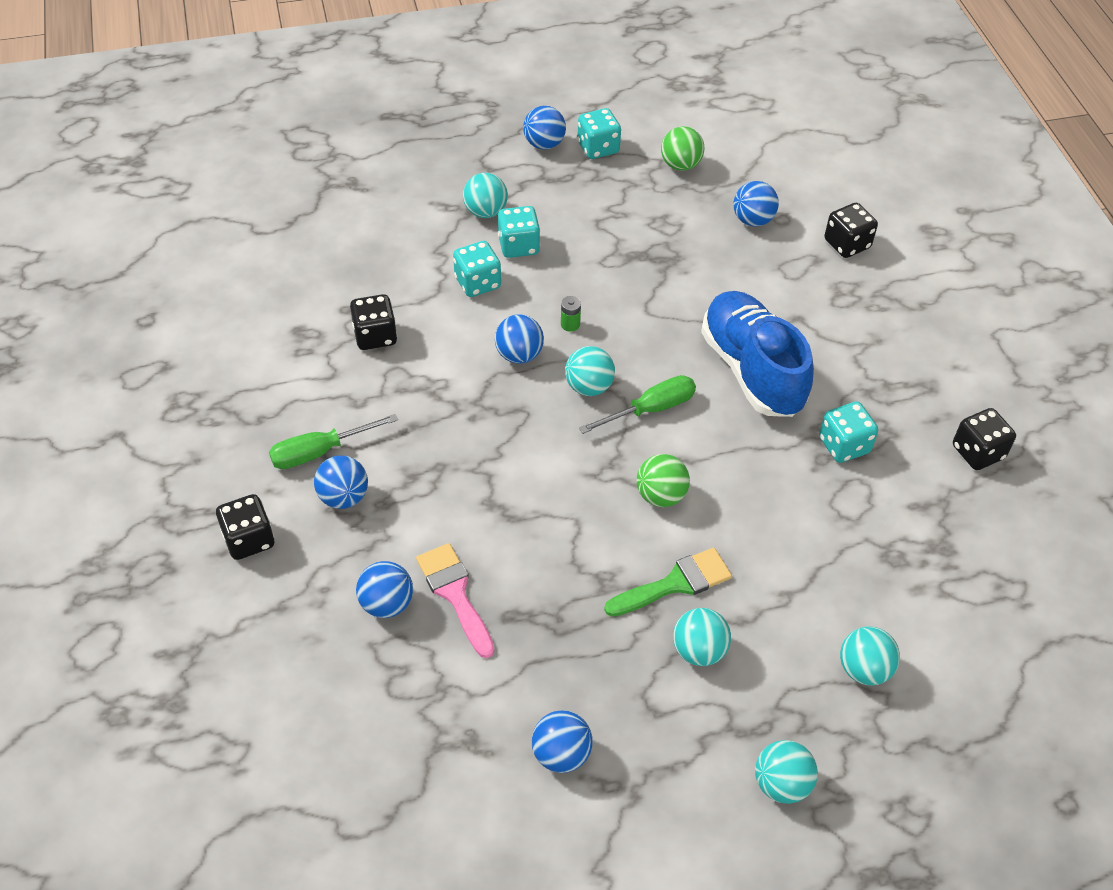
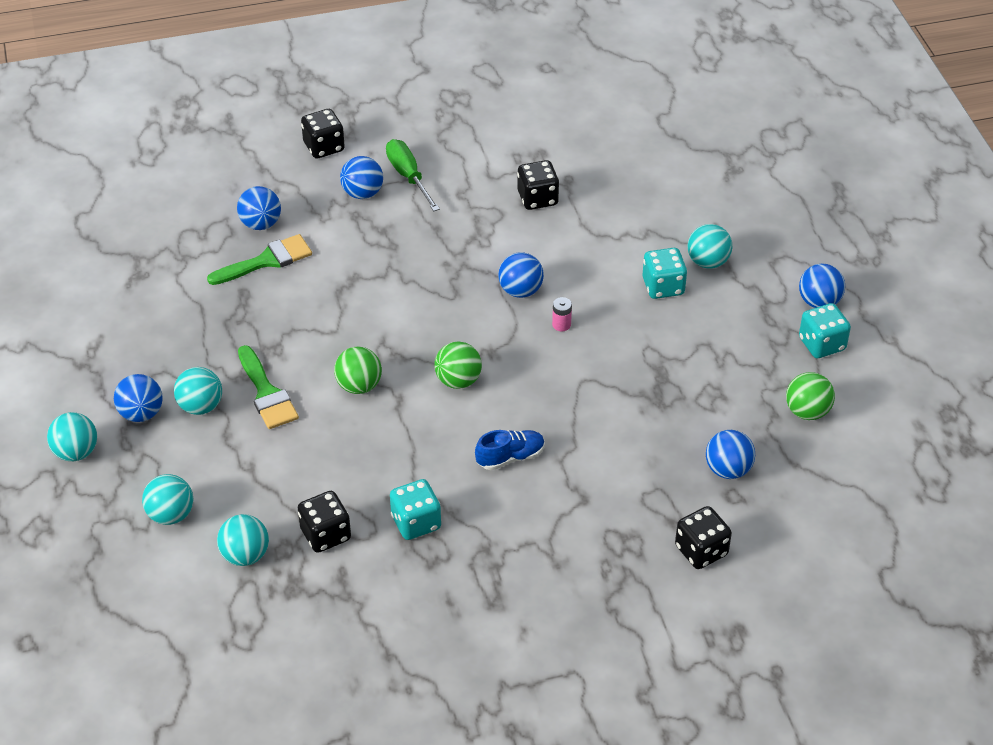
camera: 90 degrees right, 5 degrees down
(455, 594) = (267, 260): pink brush -> green brush
(478, 283) = (609, 260): turquoise dice -> none
(561, 754) = (121, 324): blue ball -> blue ball (141, 413)
(570, 324) = (561, 324): green battery -> pink battery
(589, 387) = (484, 338): turquoise ball -> turquoise ball (245, 555)
(650, 409) = (458, 380): green screwdriver -> green ball
(752, 370) = (510, 457): blue shoe -> blue shoe, size x0.46
(977, 452) = (407, 632): black dice -> black dice (325, 534)

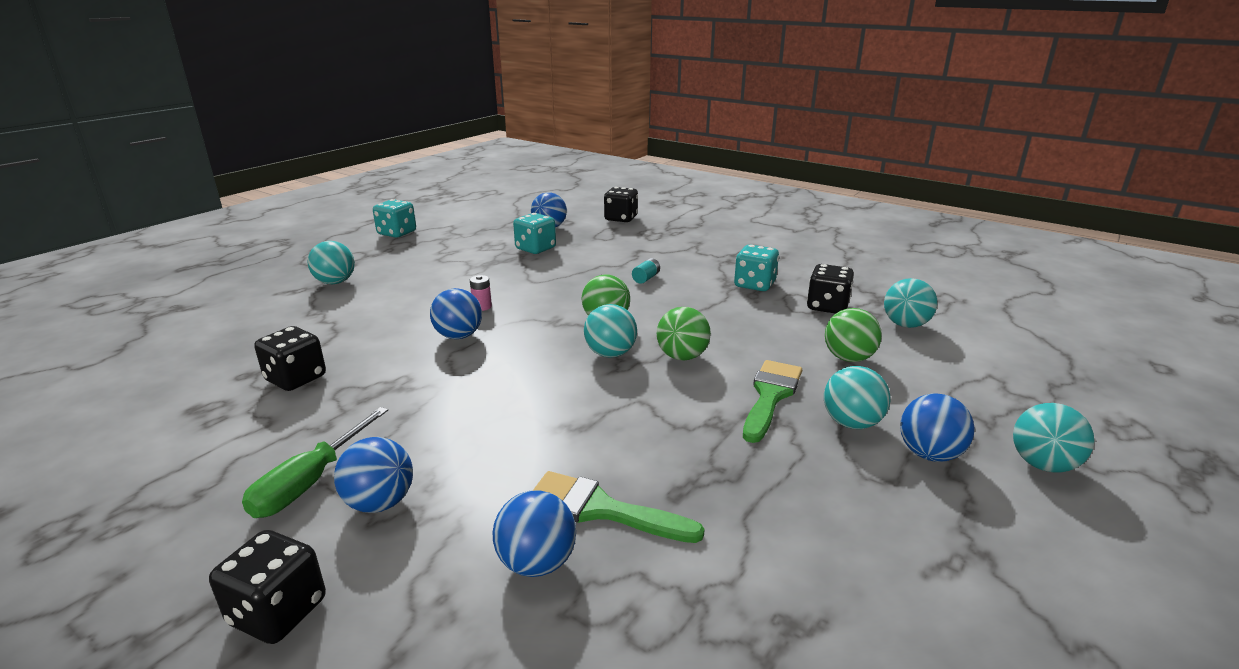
camera: 130 degrees left, 20 degrees down
(171, 514) = (956, 371): turquoise ball -> turquoise ball (610, 354)
(510, 457) = (646, 278): blue shoe -> turquoise battery
(663, 286) = (386, 288): turquoise dice -> turquoise dice (535, 249)
(807, 411) = (468, 223): green ball -> green ball (848, 358)
(819, 302) = (350, 243): blue ball -> none

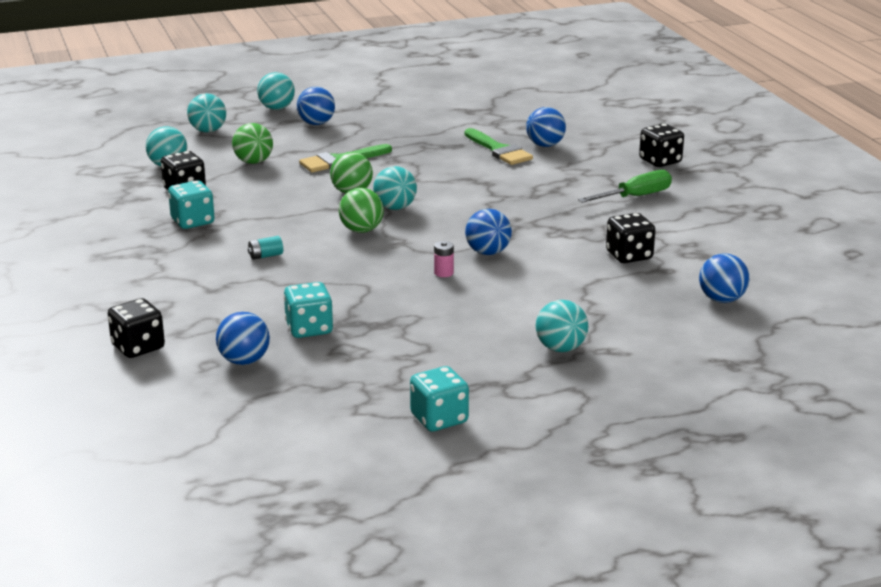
camera: 145 degrees left, 0 degrees up
(380, 503) = (602, 180): blue ball -> blue ball (722, 300)
(851, 423) = (325, 140): turquoise ball -> turquoise ball (208, 131)

